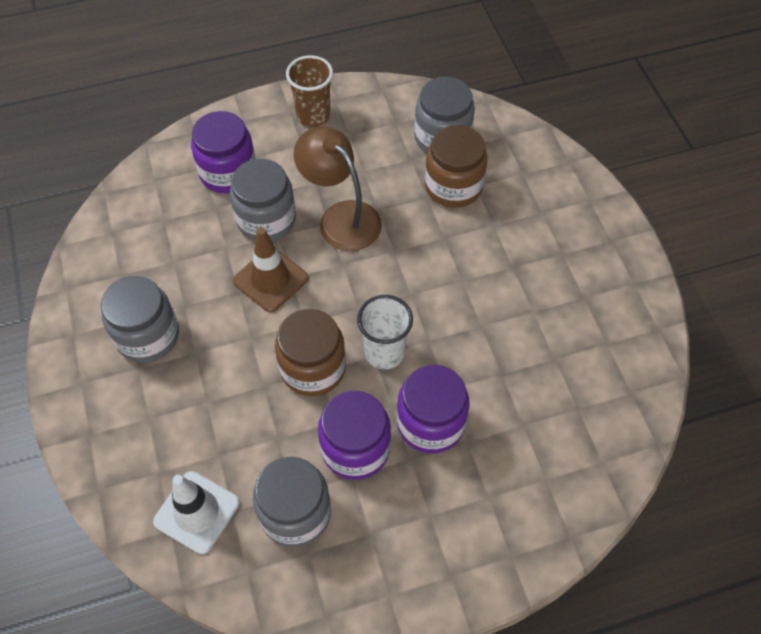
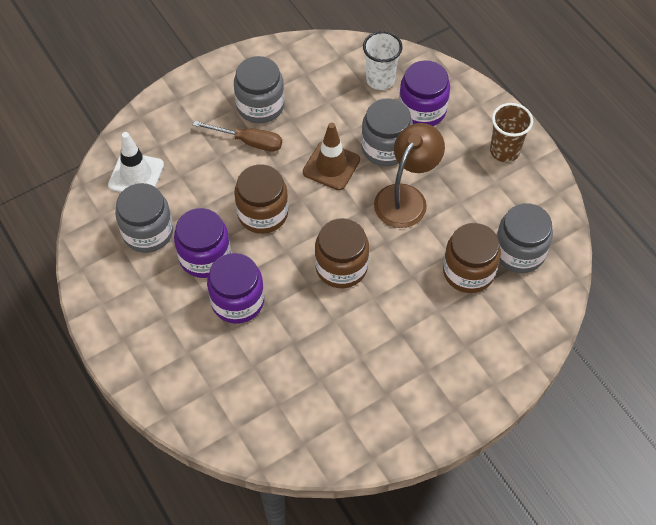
camera: 75 degrees right, 0 degrees up
(198, 361) = (249, 142): none -> brown screwdriver
(384, 352) = (289, 257): white cup -> white cup (380, 80)
(414, 302) = (341, 267): none -> brown jar

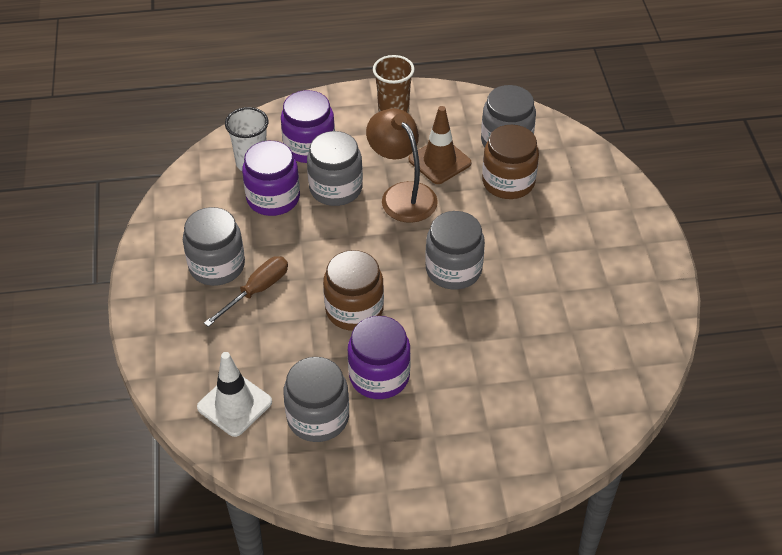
camera: 65 degrees left, 10 degrees down
(237, 301) = (449, 366): purple jar -> purple jar (273, 198)
(331, 166) = (331, 236): brown traffic cone -> brown traffic cone (439, 161)
(341, 267) = (453, 270): brown jar -> grey jar

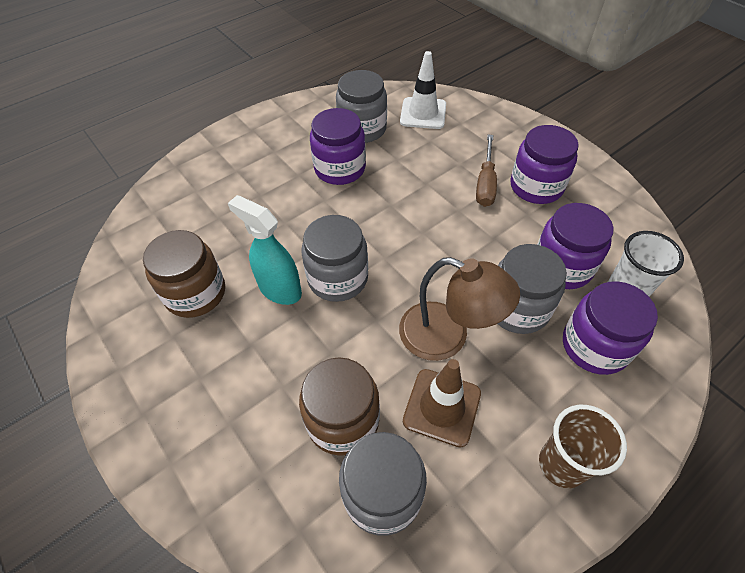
camera: 150 degrees right, 5 degrees up
(217, 266) = (536, 187): grey jar -> purple jar
(354, 309) = (397, 204): brown jar -> brown jar (195, 293)
(506, 282) = (279, 289): none -> turquoise spray bottle

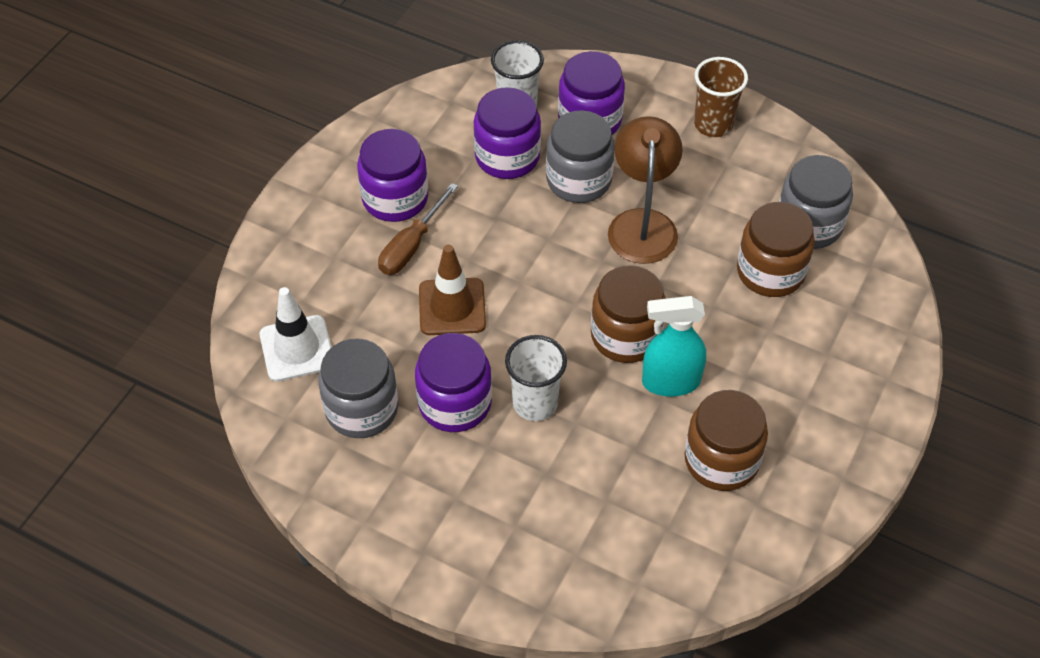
camera: 115 degrees left, 0 degrees up
(279, 289) = (670, 382): turquoise spray bottle -> turquoise spray bottle turned 75 degrees clockwise
(313, 206) = (535, 403): none -> white cup
(338, 278) = (626, 335): grey jar -> brown jar
(442, 407) = (714, 208): brown traffic cone -> brown traffic cone (452, 307)
(485, 183) = (411, 245): brown screwdriver -> brown screwdriver turned 135 degrees clockwise

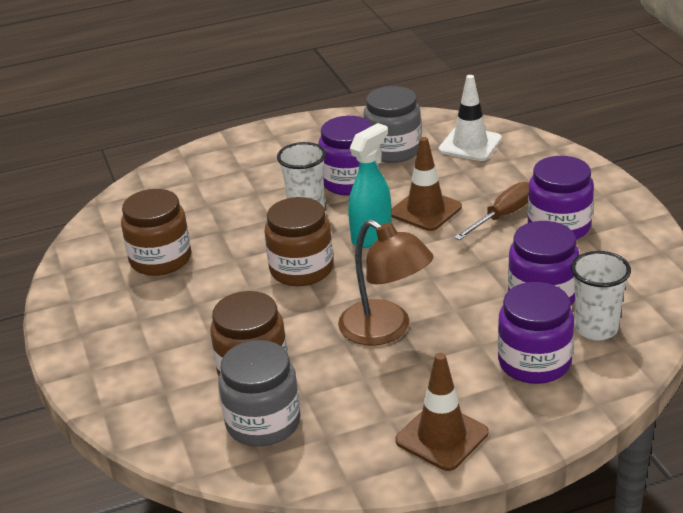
camera: 135 degrees right, 20 degrees down
(411, 245) = (502, 216): brown screwdriver -> brown screwdriver turned 60 degrees clockwise
(579, 180) = (472, 321): grey jar -> none
(670, 382) = (240, 269): turquoise spray bottle -> turquoise spray bottle (371, 236)
(713, 124) = (442, 437): brown cup -> brown traffic cone

